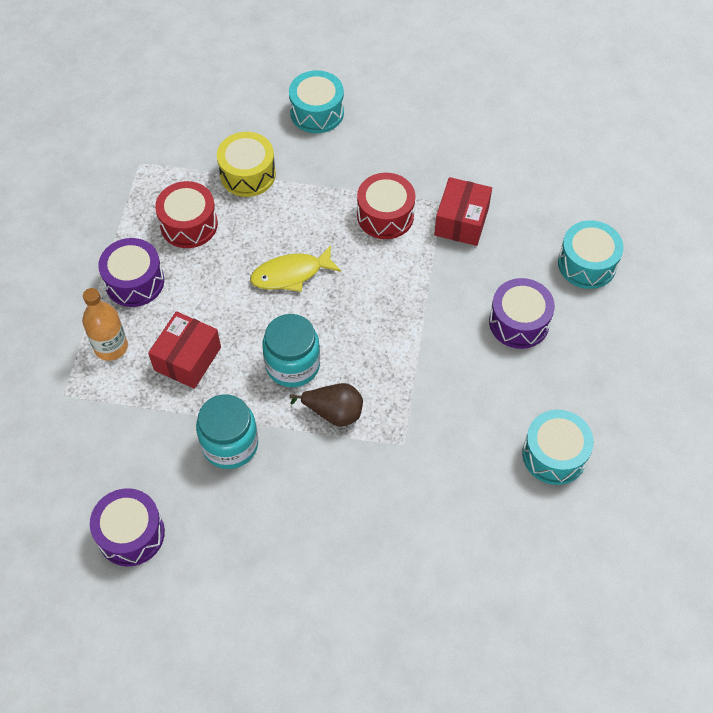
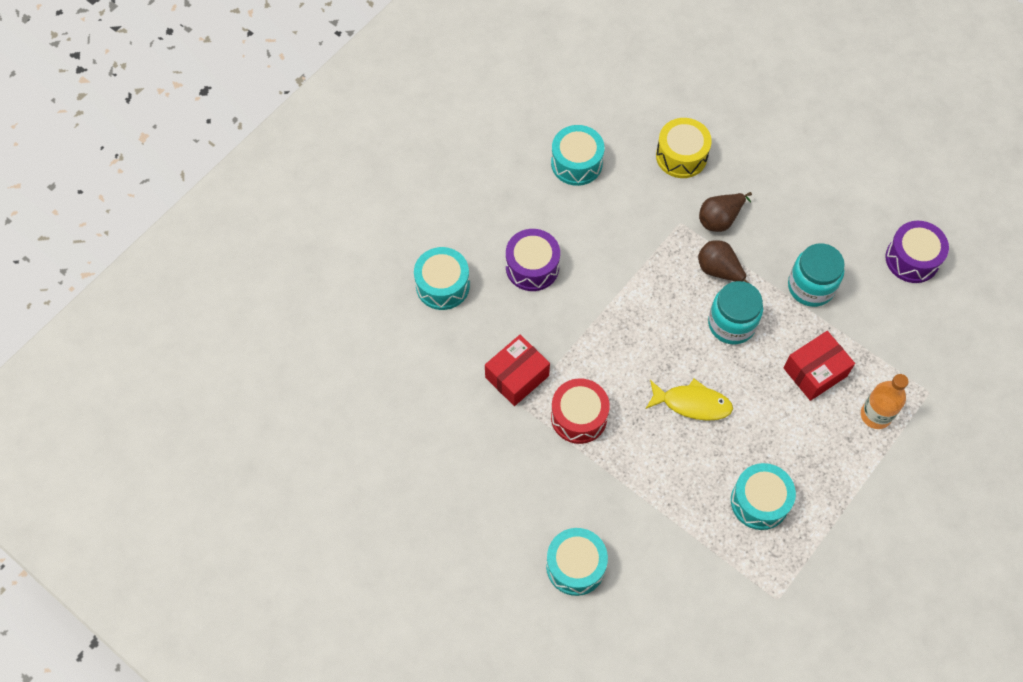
camera: 150 degrees left, 5 degrees up
(134, 282) = (832, 467): purple drum -> none
(189, 224) = (759, 501): red drum -> turquoise drum
(248, 174) = (679, 528): yellow drum -> yellow drum (681, 156)
(364, 471) = (720, 219): none -> brown pear

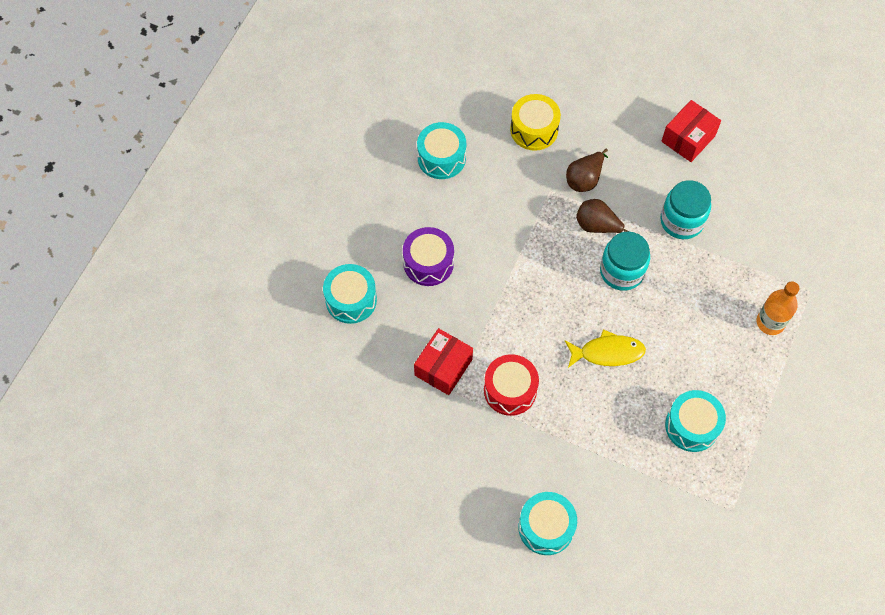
camera: 15 degrees left, 0 degrees up
(815, 372) = (707, 297): red box -> red box (688, 138)
(912, 259) = (762, 175): purple drum -> none

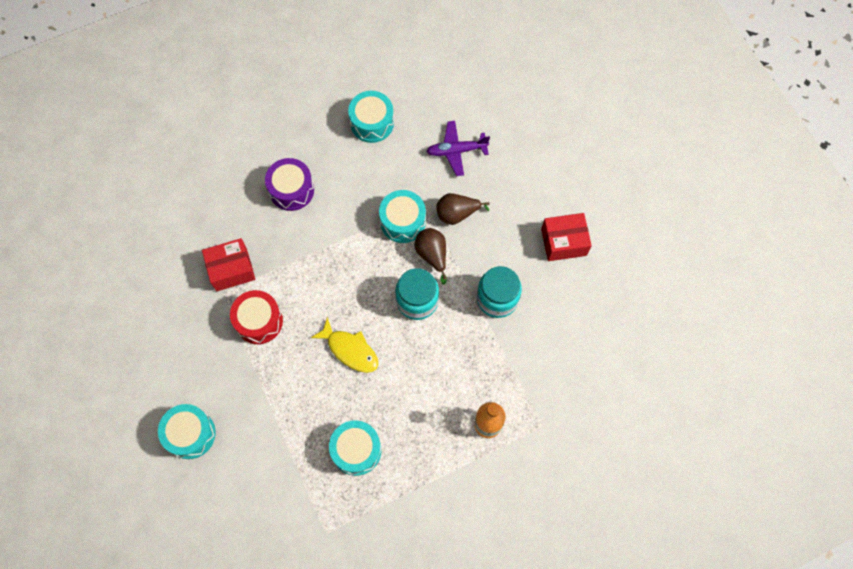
camera: 40 degrees right, 5 degrees up
(351, 300) = (217, 176): turquoise drum -> turquoise drum (403, 222)
(534, 130) = (456, 151): yellow drum -> purple plane

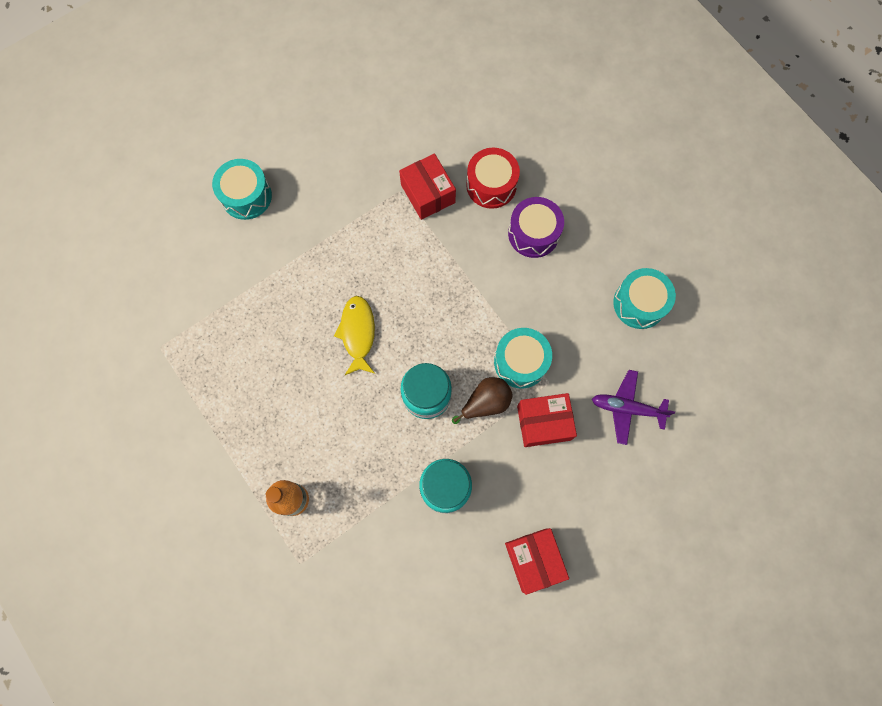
camera: 80 degrees right, 5 degrees up
(259, 321) = (375, 234): red drum -> red drum (491, 185)
(350, 350) = (357, 333): yellow fish -> yellow fish turned 150 degrees clockwise
(356, 450) = (248, 361): turquoise drum -> none
(456, 151) = (627, 408): purple plane -> purple plane turned 60 degrees counterclockwise
(457, 214) = (543, 423): brown pear -> red box

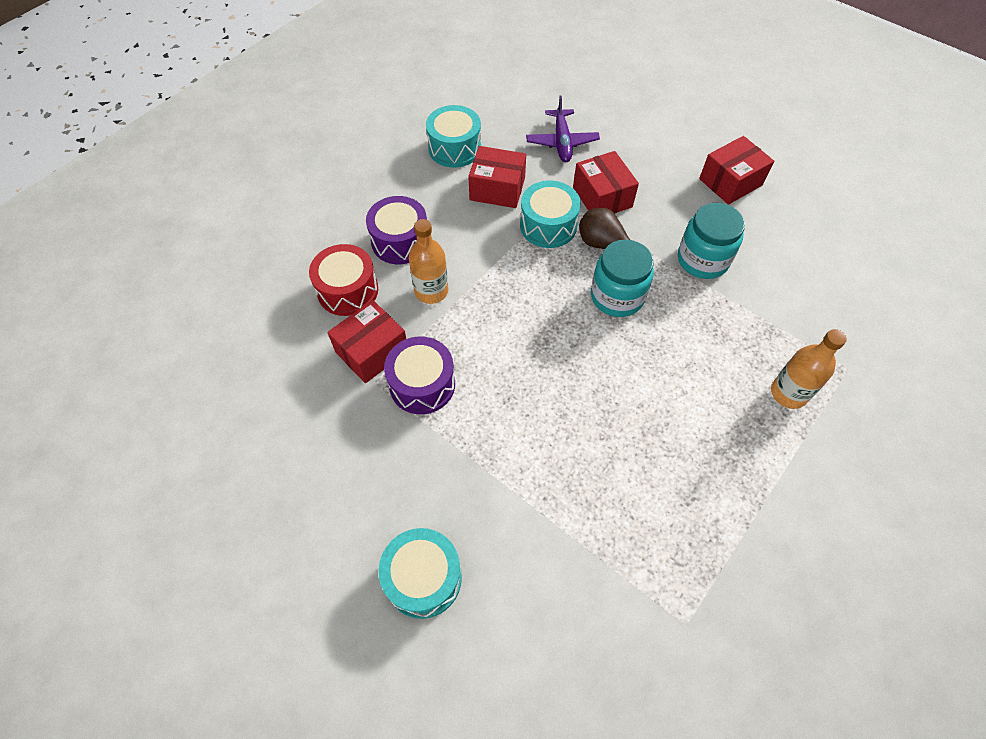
camera: 105 degrees left, 15 degrees down
(357, 333) = (573, 380): yellow fish -> none
(388, 223) = (422, 384): none -> purple drum
(473, 247) = (431, 291): none -> orange bottle
(576, 329) = (497, 189): none -> red box

